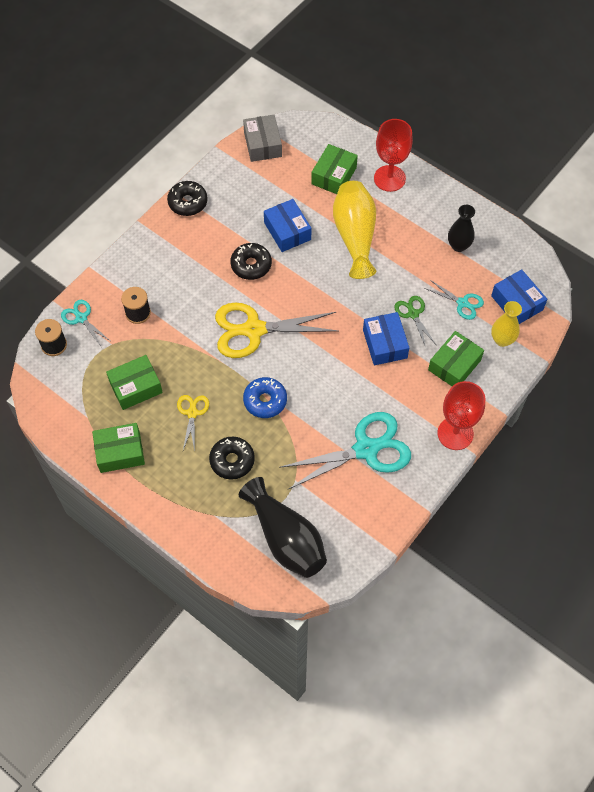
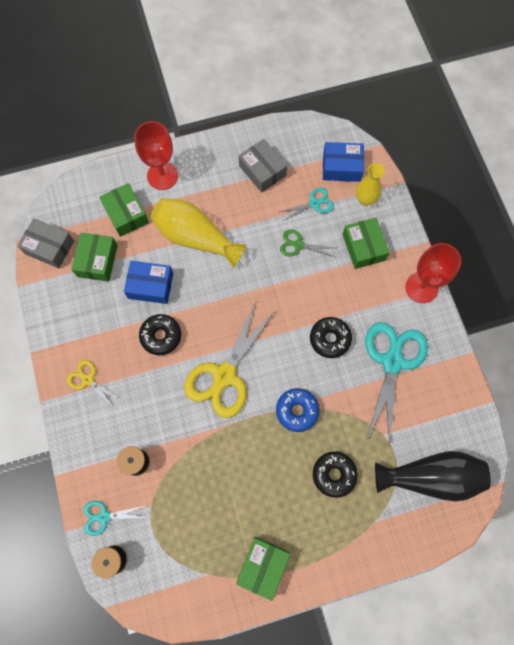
camera: 55 degrees left, 10 degrees up
(136, 387) = (209, 511): green box -> green box (97, 261)
(188, 202) = (57, 346): black donut -> black donut (330, 339)
(192, 413) = (267, 479): yellow scissors -> yellow scissors (88, 380)
(385, 344) = (310, 284): blue box -> none
(458, 246) = (262, 171): black vase -> grey box

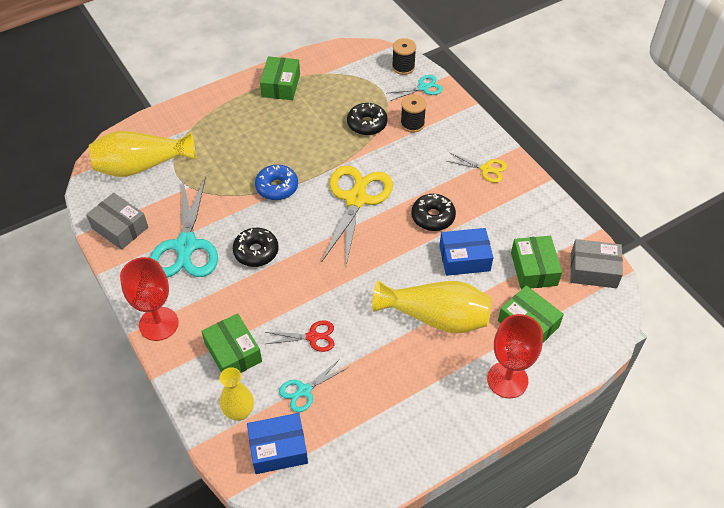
camera: 165 degrees right, 20 degrees down
(262, 171) = (383, 417): grey box -> grey box (120, 228)
(298, 245) = (312, 337): green scissors -> red scissors
(334, 474) = (232, 150): black donut -> black donut (367, 124)
(430, 477) = (141, 166): black vase -> yellow vase

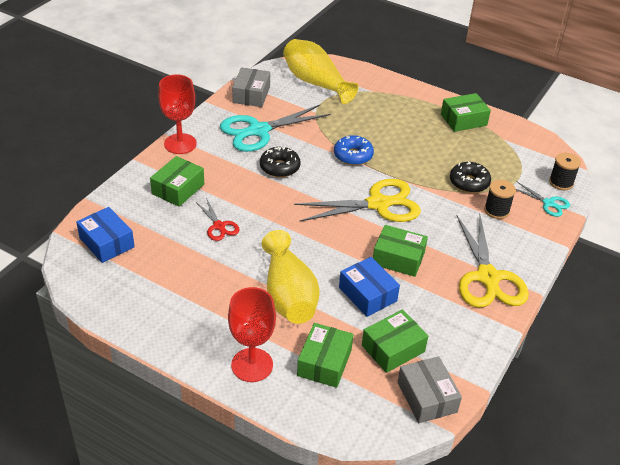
camera: 60 degrees right, 10 degrees down
(239, 412) = (127, 211): yellow vase -> none
(304, 390) = (166, 239): turquoise scissors -> none
(433, 217) = (398, 258): black donut -> green box
(486, 169) = (488, 277): yellow scissors -> yellow scissors, size x2.02

